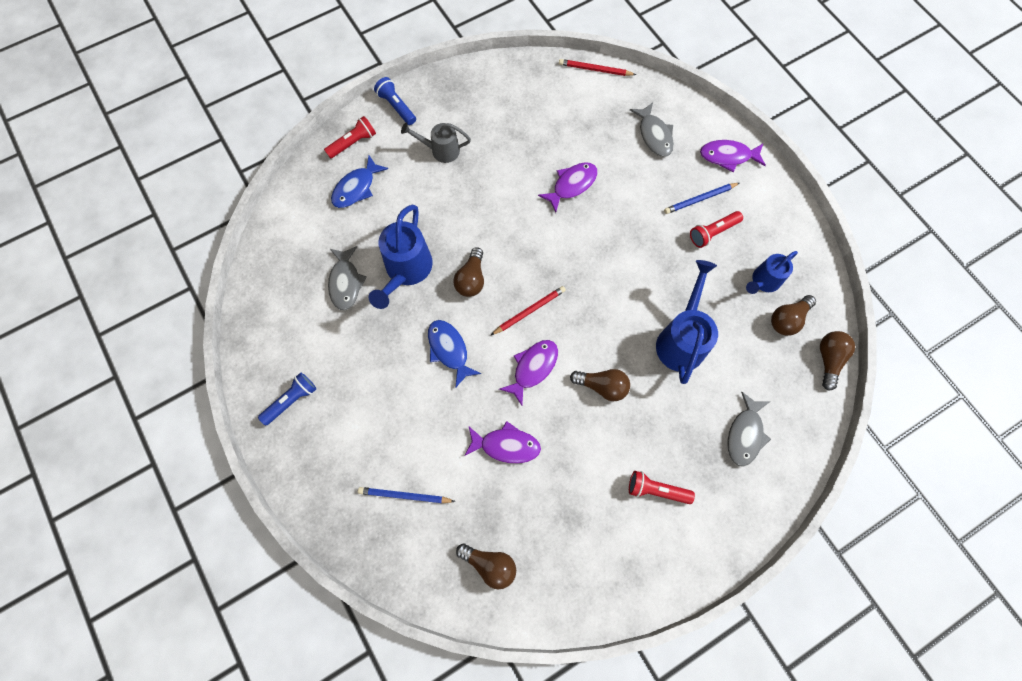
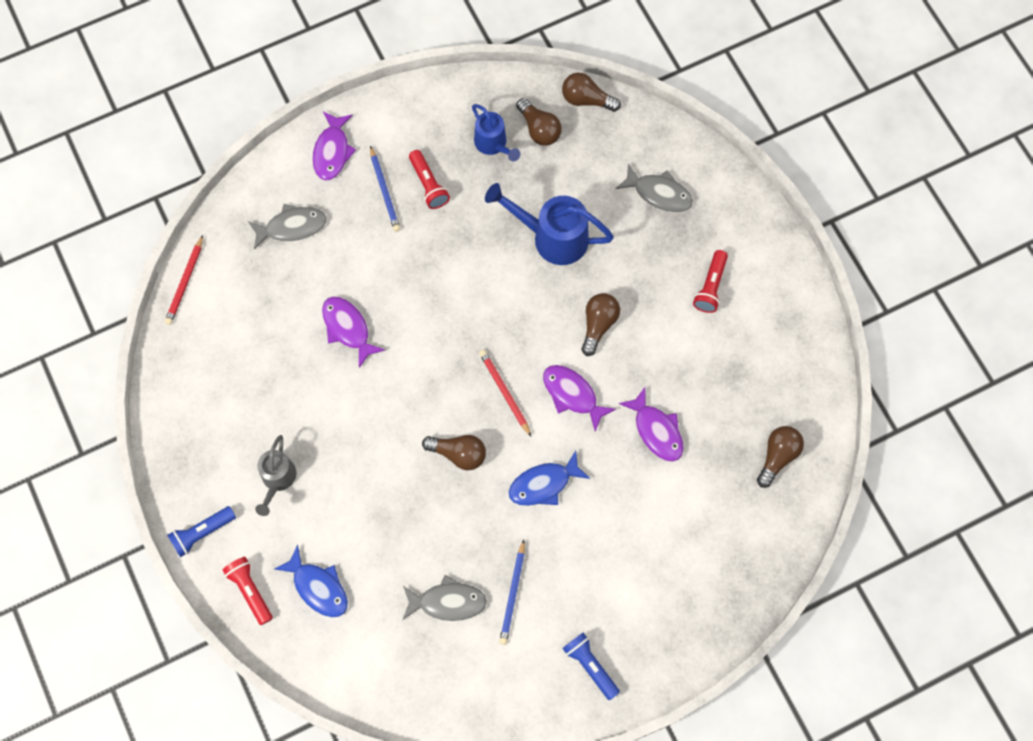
camera: 85 degrees left, 0 degrees up
(405, 495) = (704, 540): blue pencil -> blue pencil (512, 594)
(406, 270) = (439, 529): blue watering can -> none
(506, 445) = (656, 430): purple fish -> purple fish turned 135 degrees clockwise

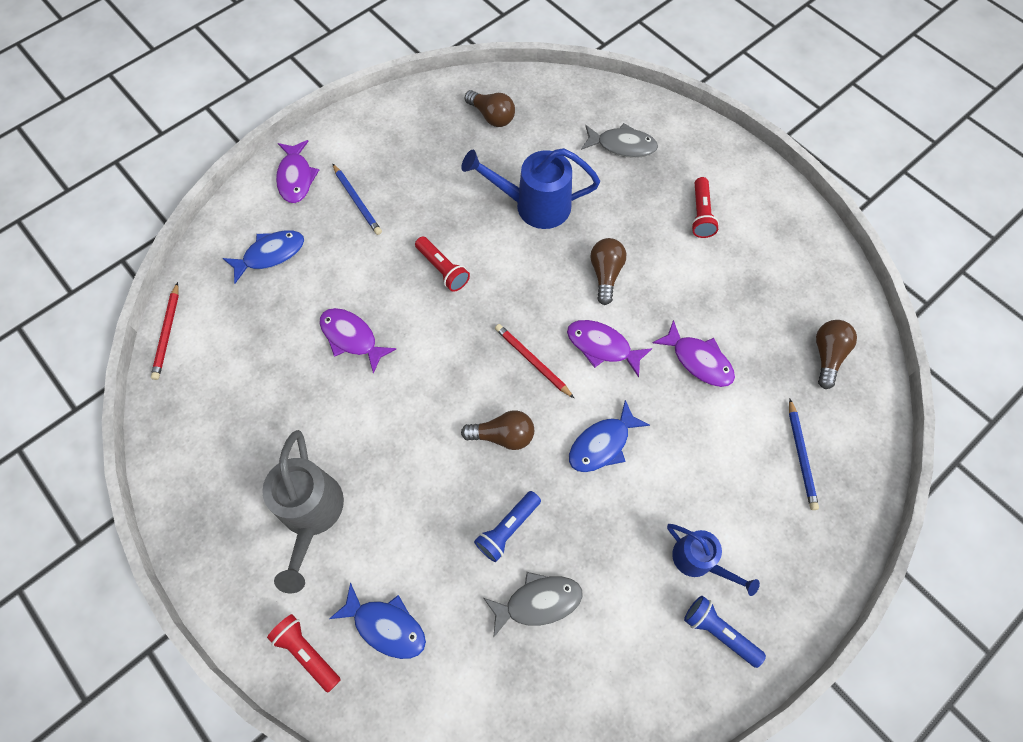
camera: 15 degrees left, 5 degrees down
(202, 533) = (236, 599): blue flashlight -> blue flashlight (507, 529)
(277, 479) = (311, 514): grey watering can -> grey watering can, size x1.62
(292, 227) = (270, 254): grey fish -> blue fish
(428, 184) = (399, 186): red flashlight -> red flashlight (442, 269)
(493, 144) = (452, 138): blue watering can -> blue watering can (698, 561)
(512, 594) = (607, 573): blue pencil -> blue pencil (801, 456)
(586, 99) = (528, 83): brown light bulb -> none

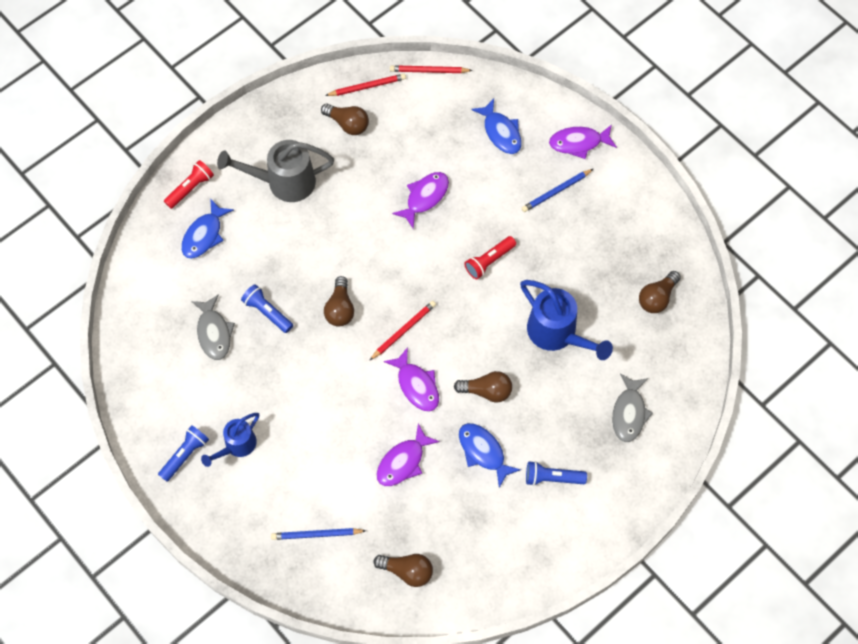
camera: 90 degrees right, 0 degrees up
(177, 408) = (367, 87): none -> red pencil
(231, 432) = (348, 124): none -> brown light bulb
(534, 205) = (557, 334): blue watering can -> blue watering can turned 135 degrees clockwise
(602, 346) = (416, 385): purple fish -> purple fish turned 120 degrees clockwise
(602, 444) = (331, 381): blue fish -> blue fish (483, 452)
(700, 214) = (552, 478): red flashlight -> blue flashlight

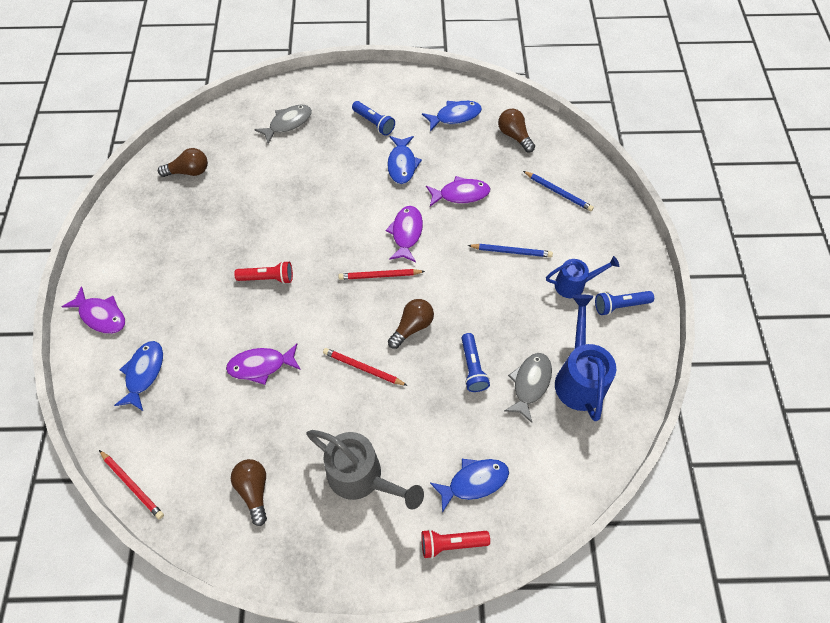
camera: 140 degrees left, 5 degrees down
(367, 87) = (199, 517): red pencil -> red pencil (363, 368)
(484, 549) = (455, 116): none -> blue fish
(487, 391) = (362, 196): brown light bulb -> none
(556, 191) = (162, 291): blue pencil -> blue pencil (511, 251)
(557, 334) = (278, 197): blue watering can -> blue watering can (578, 378)

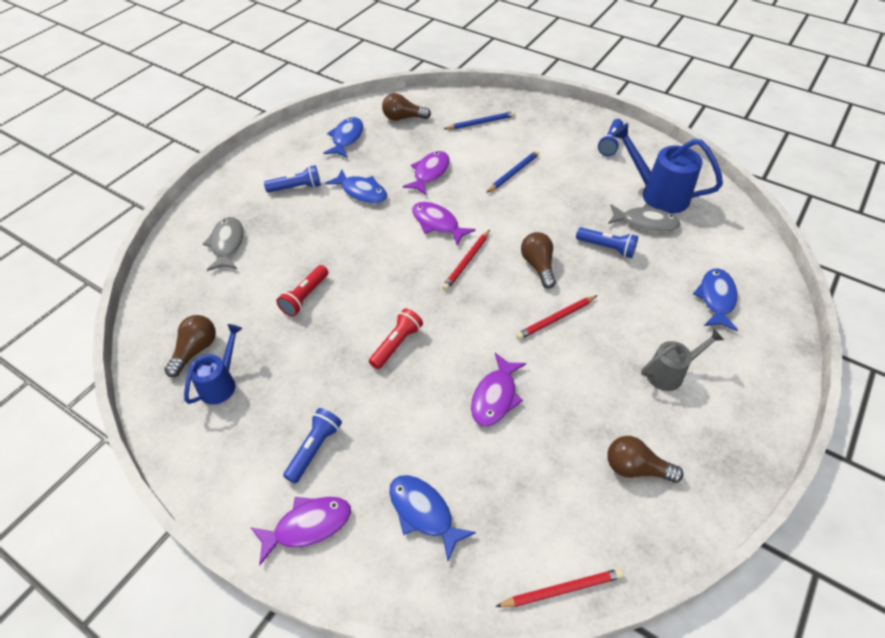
camera: 55 degrees left, 10 degrees down
(155, 284) = (314, 449): none -> blue flashlight
(361, 477) = (669, 373): grey watering can -> grey watering can, size x0.62
(451, 543) = (767, 340): red flashlight -> red flashlight (305, 297)
(530, 384) = (645, 222): grey fish -> grey fish turned 135 degrees clockwise
(574, 285) = (573, 156): blue watering can -> blue watering can (221, 383)

